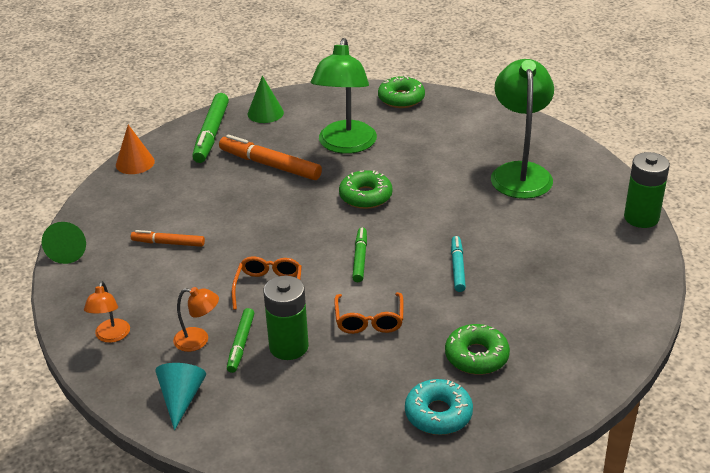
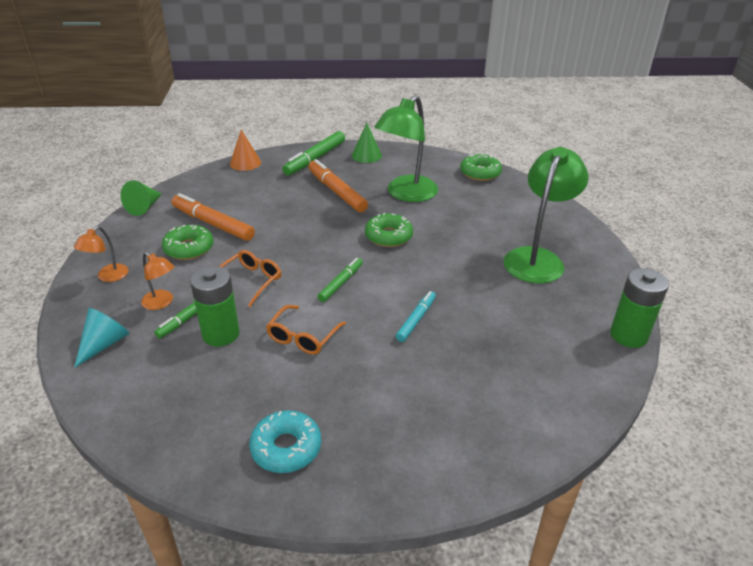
camera: 25 degrees right, 0 degrees up
(168, 243) = (213, 223): orange marker -> orange marker, size x1.69
(476, 356) = (366, 407): green donut -> green donut (189, 248)

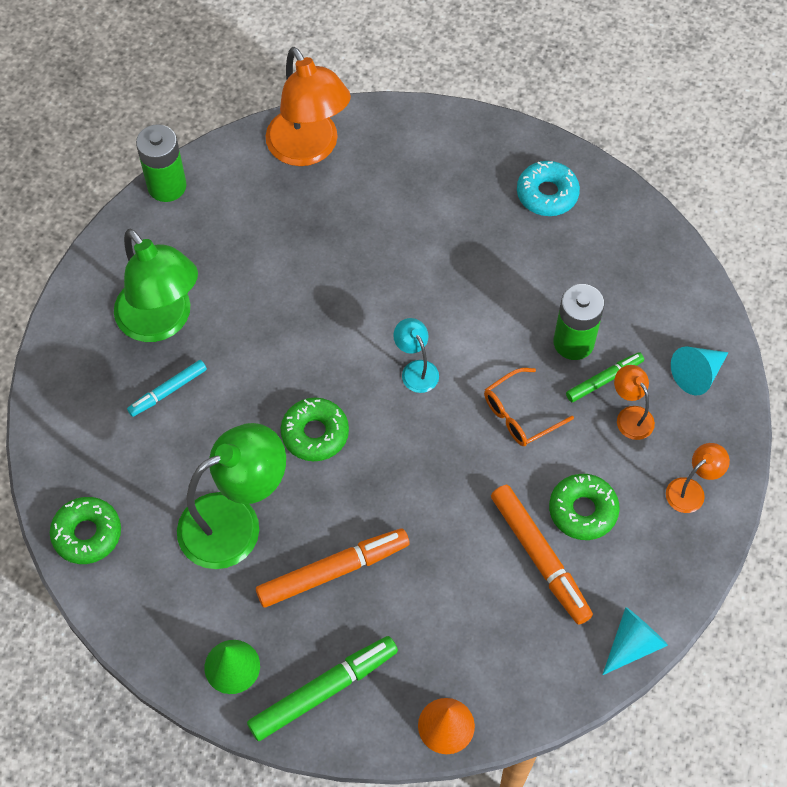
camera: 155 degrees left, 25 degrees up
(144, 207) = (632, 644): green cone -> turquoise cone
(303, 337) = (490, 306): orange glasses -> none
(336, 191) = (333, 571): orange marker -> orange marker turned 105 degrees counterclockwise
(341, 283) = (416, 370): green marker -> turquoise lamp
(416, 320) = (362, 284): turquoise marker -> turquoise marker (168, 391)
(537, 258) = (162, 322): green lamp -> green lamp turned 90 degrees counterclockwise
(546, 406) = (309, 149): none -> orange lamp

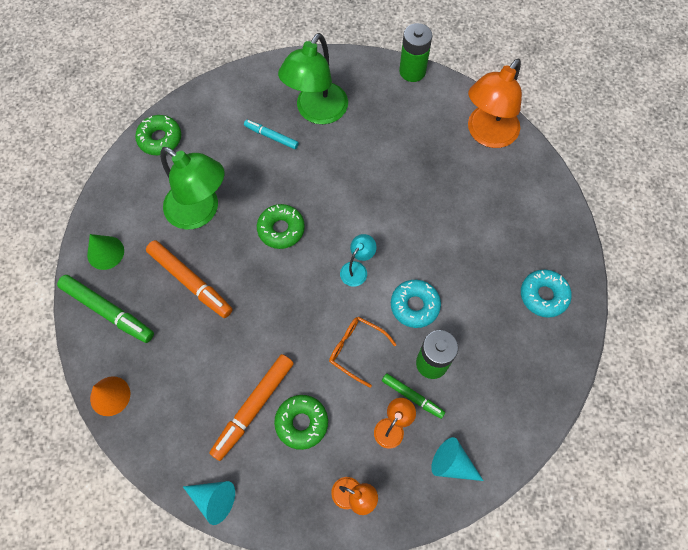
camera: 65 degrees right, 5 degrees up
(495, 328) = (414, 306): none -> turquoise donut

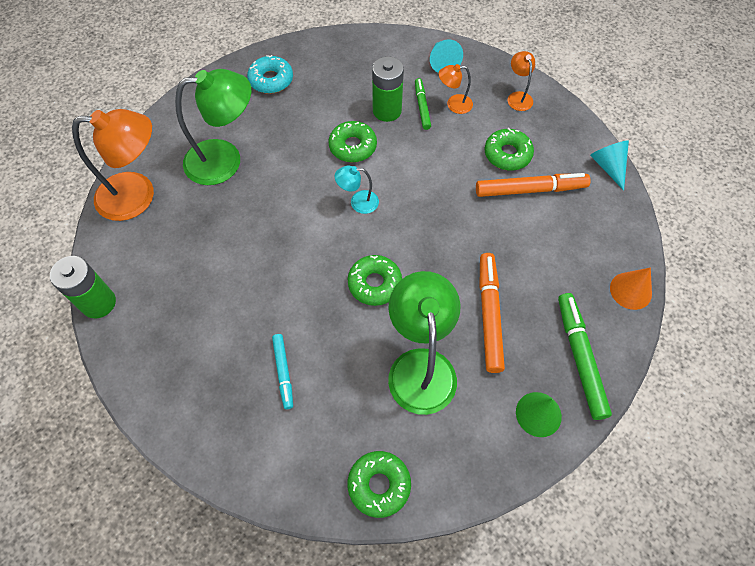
camera: 130 degrees left, 5 degrees down
(316, 112) = (219, 353): green lamp -> green lamp (225, 160)
(356, 350) = (423, 159): orange glasses -> none
(414, 306) = (353, 146): turquoise donut -> green donut

